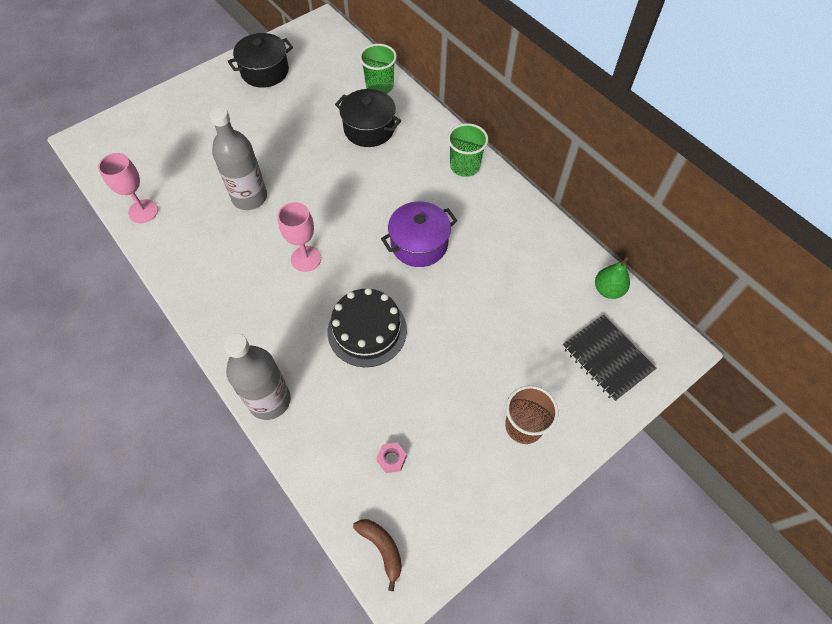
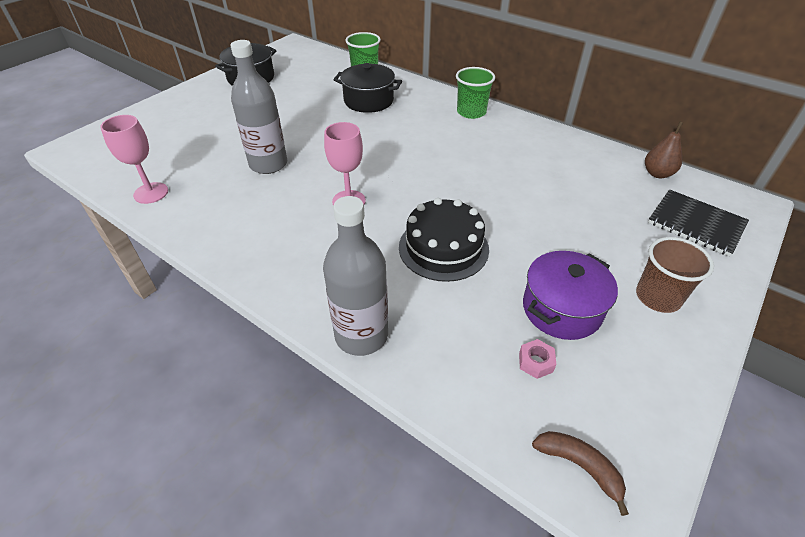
camera: 15 degrees left, 15 degrees down
(419, 244) = (460, 171): purple pot -> purple pot (561, 309)
(608, 290) = (657, 174): green pear -> brown pear

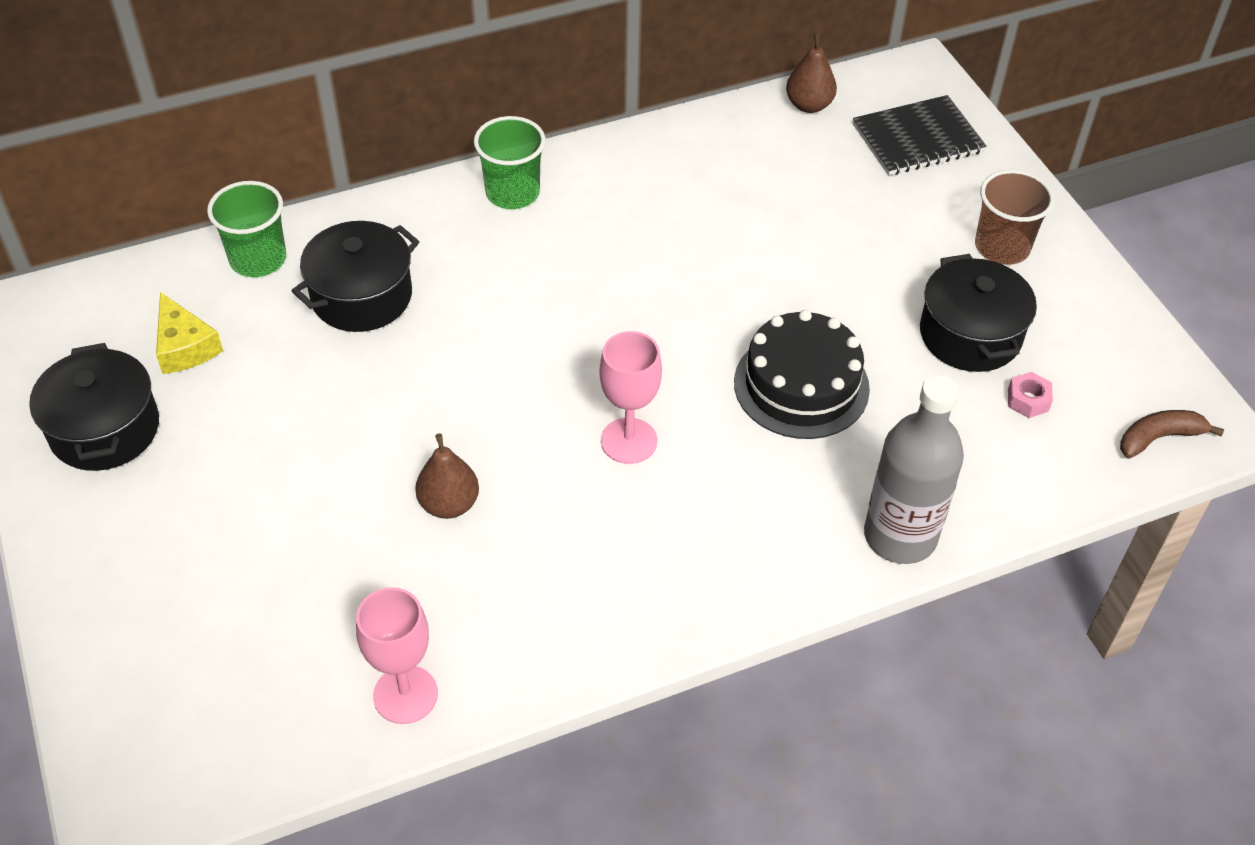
camera: 60 degrees left, 5 degrees up
(268, 164) = (449, 504): grey bottle -> brown pear
(305, 77) = (185, 346): none -> yellow cheese
(561, 309) = (970, 335): purple pot -> black pot

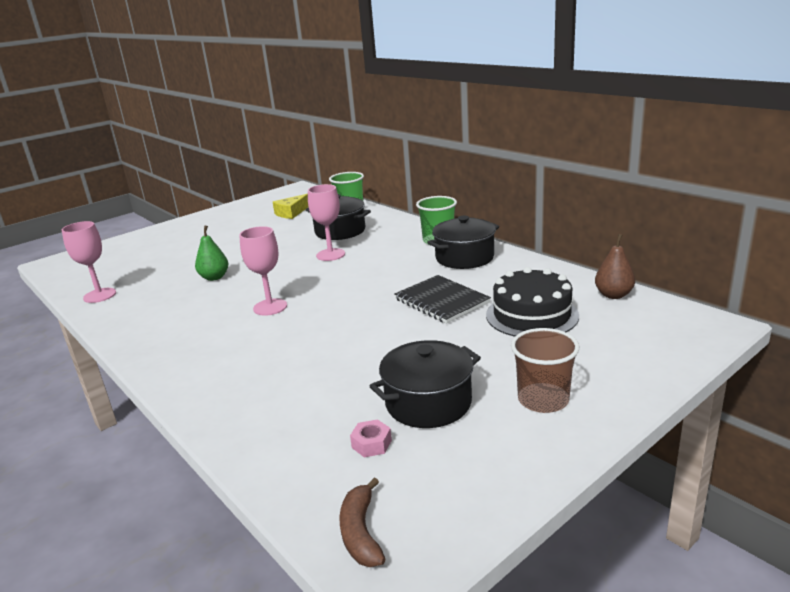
camera: 75 degrees right, 25 degrees down
(105, 429) = (241, 214): black pot -> black pot (464, 258)
(449, 504) = (214, 277): brown pear -> green pear
(467, 331) = (330, 255): none -> pink goblet
(801, 385) = (338, 347): black cake -> black cake (532, 315)
(900, 536) = (214, 409): grey bottle -> none
(917, 138) = (631, 340): black notebook -> black notebook (441, 301)
(1159, 438) = (361, 533): brown banana -> brown banana turned 150 degrees counterclockwise

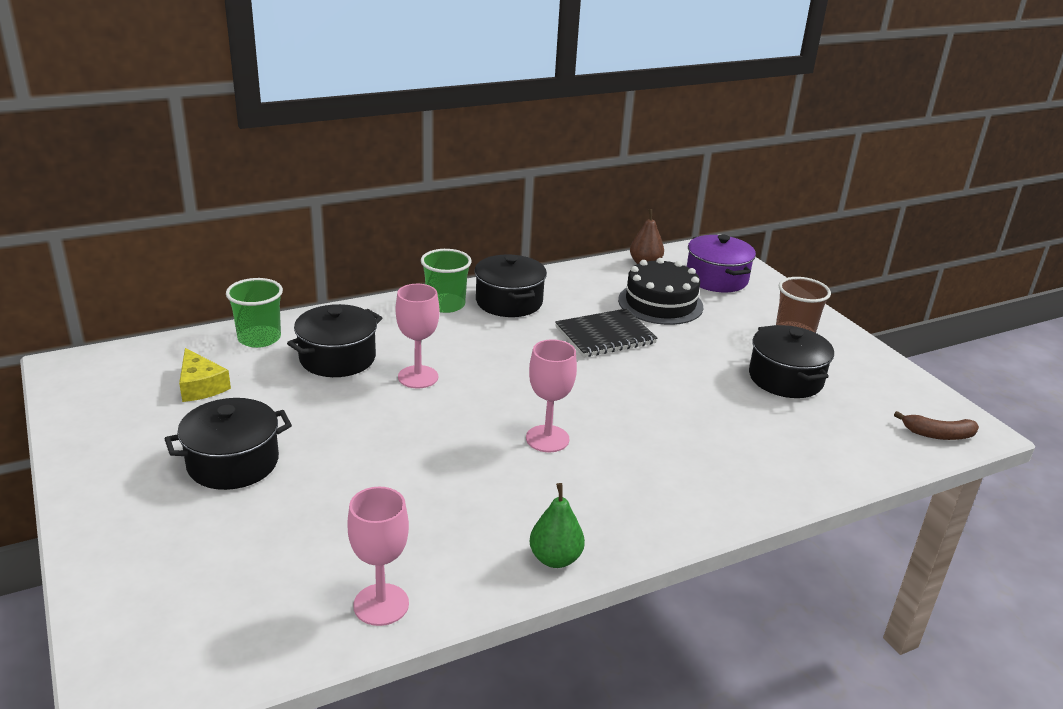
camera: 80 degrees left, 5 degrees up
(214, 277) = (411, 478): green pear -> green pear (555, 558)
(221, 237) = (233, 463): none -> black pot
(371, 444) = (837, 414): pink nut -> none
(629, 336) = (716, 279): none -> purple pot

